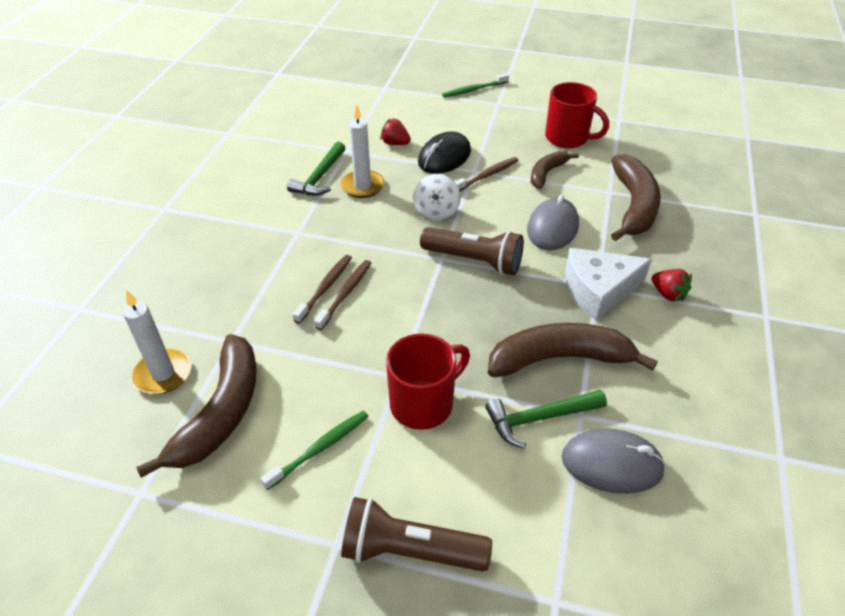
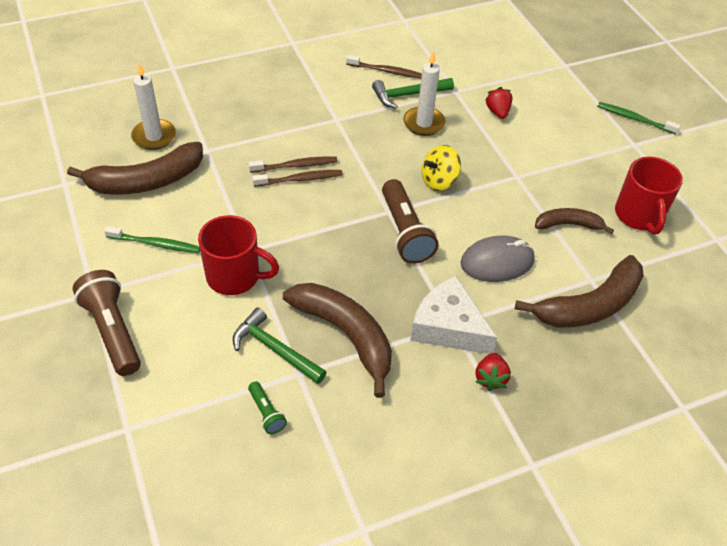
camera: 50 degrees right, 5 degrees up
(436, 212) = (439, 181): white spinning top -> yellow spinning top
(444, 157) = (514, 150): black mouse -> none
(487, 175) = (520, 188): brown toothbrush -> brown toothbrush (386, 71)
(612, 464) = (266, 413): grey mouse -> green flashlight

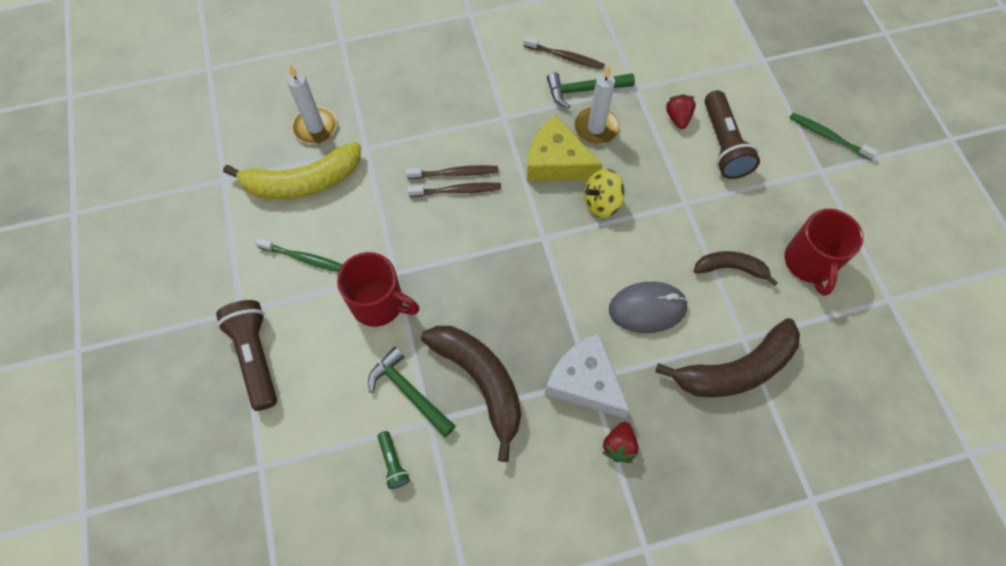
camera: 10 degrees right, 15 degrees up
(146, 181) = (303, 182): brown banana -> yellow banana
(391, 151) = (556, 162): none -> yellow cheese
(405, 232) = (557, 264): brown flashlight -> brown flashlight (723, 145)

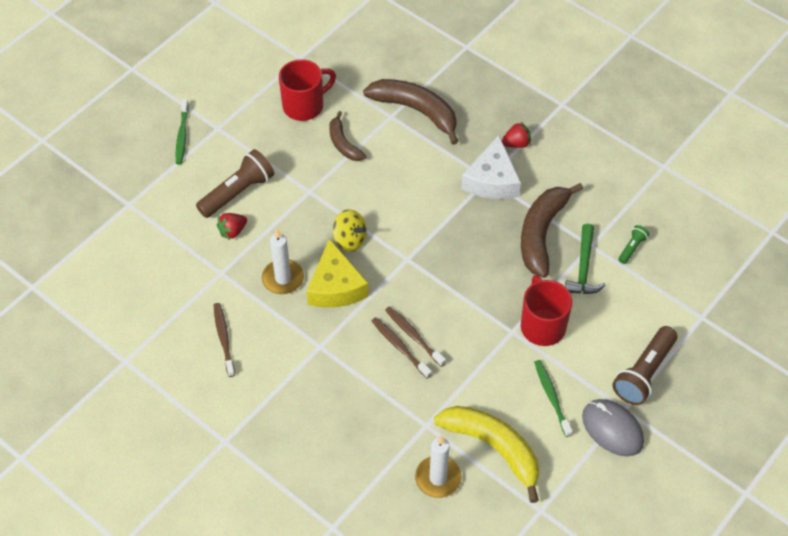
camera: 125 degrees left, 10 degrees down
(584, 90) = (250, 306): green hammer -> none
(647, 308) = (412, 173): grey mouse -> grey mouse (612, 429)

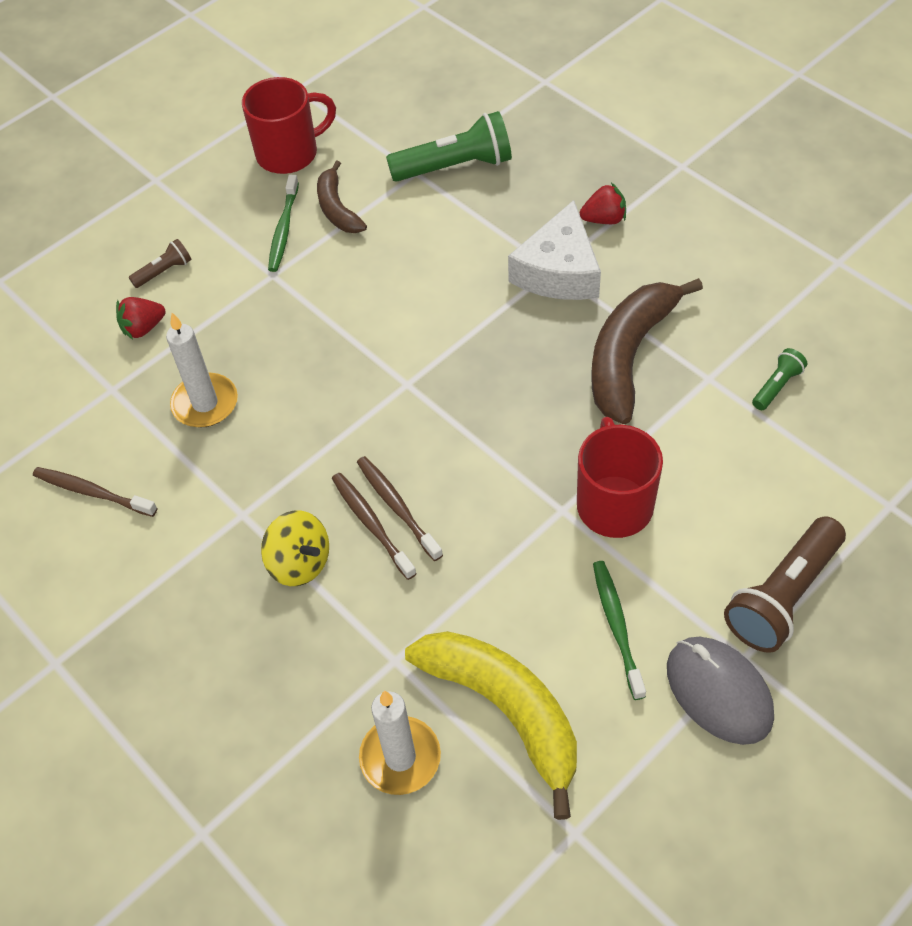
camera: 10 degrees right, 0 degrees up
(182, 136) = (100, 188): green toothbrush -> green toothbrush (283, 229)
(224, 338) = (92, 492): brown toothbrush -> brown toothbrush turned 60 degrees counterclockwise
(238, 192) = (164, 271): brown flashlight -> brown flashlight, size x0.49
(336, 286) = (285, 421): yellow cheese -> none
(349, 240) = (321, 350): yellow spinning top -> yellow spinning top (300, 562)
(416, 111) = (455, 166): brown banana -> green flashlight
(583, 268) = (693, 413): green hammer -> none

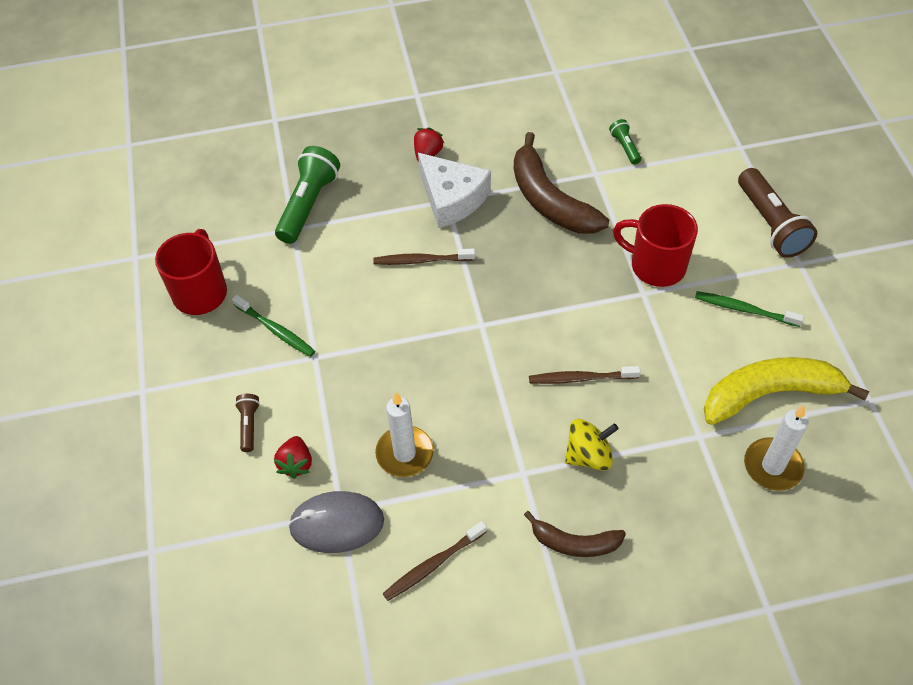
camera: 60 degrees left, 0 degrees up
(337, 209) = (285, 289): brown banana -> brown banana (574, 543)
(371, 524) = (584, 399): brown toothbrush -> brown toothbrush (421, 260)
(719, 691) = (815, 285): grey mouse -> grey mouse (337, 524)

